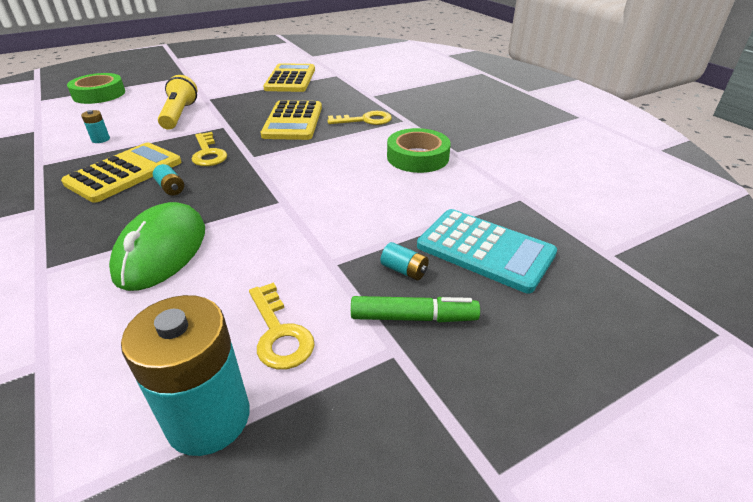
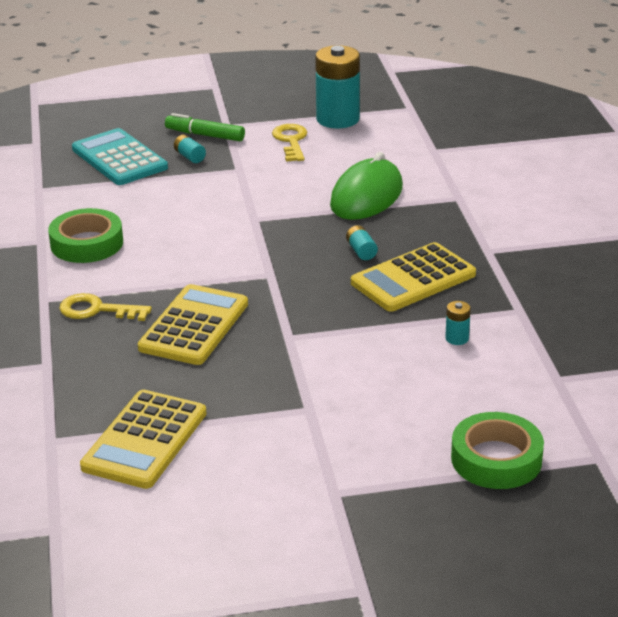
camera: 160 degrees left, 5 degrees down
(179, 115) = (353, 372): yellow flashlight -> none
(208, 153) = (318, 290): yellow key -> none

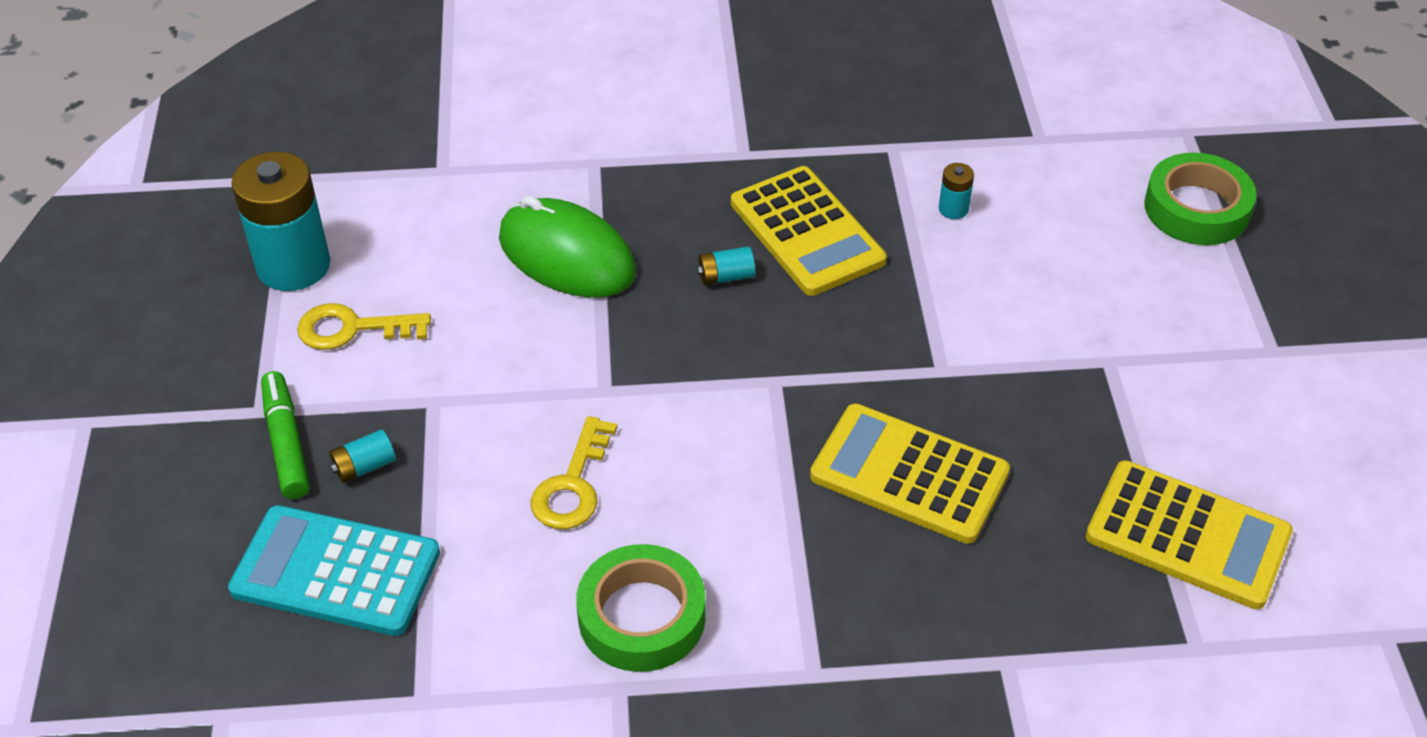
camera: 85 degrees left, 15 degrees up
(97, 310) = (855, 598): yellow key -> yellow key (572, 485)
(119, 158) = (336, 572): turquoise calculator -> turquoise calculator turned 45 degrees clockwise
(205, 135) = (286, 443): green marker -> green marker turned 135 degrees clockwise

